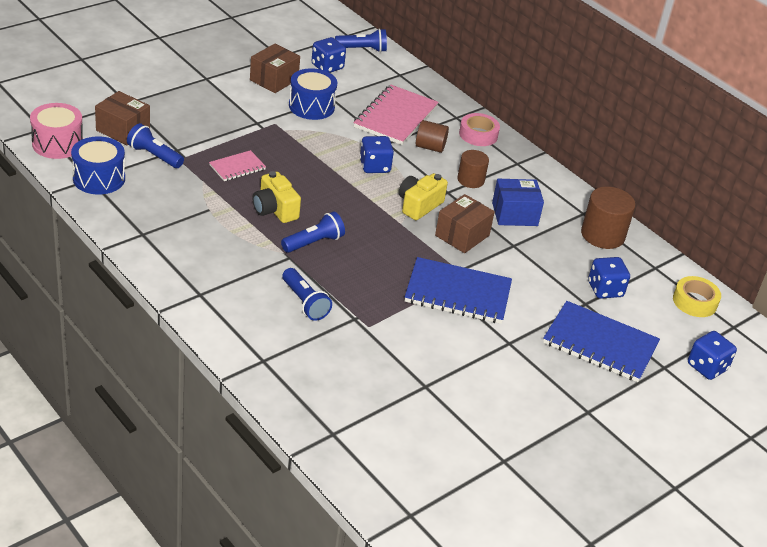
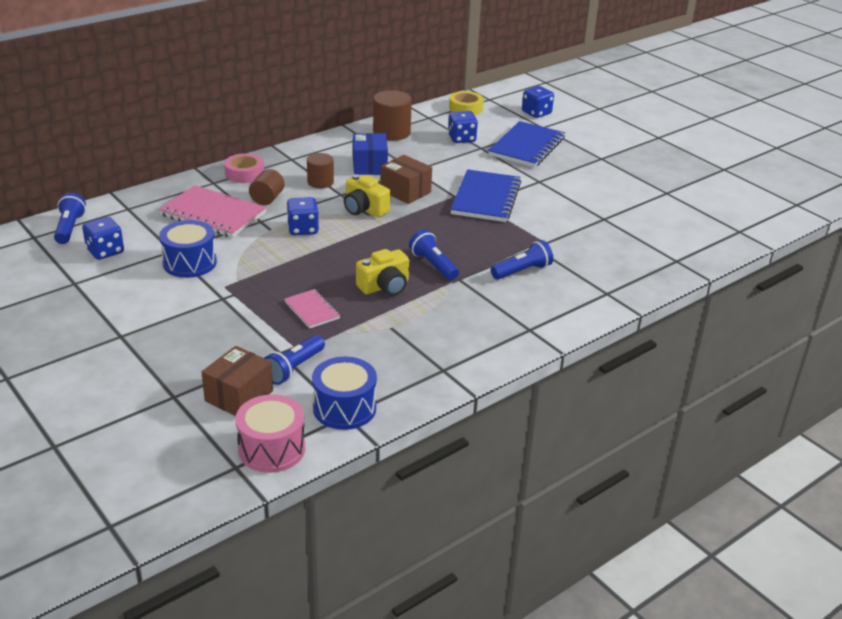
camera: 85 degrees left, 5 degrees down
(274, 80) = (130, 287): brown box -> none

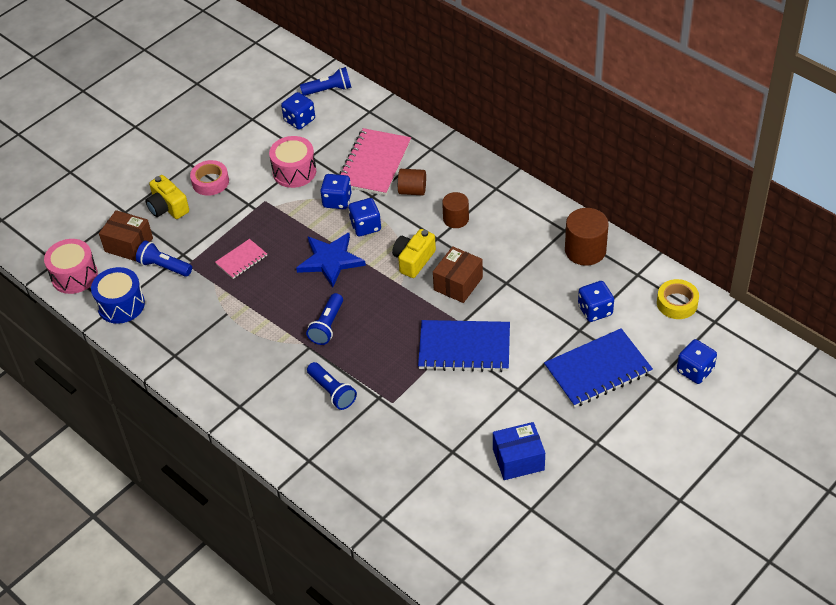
camera: 85 degrees right, 15 degrees up
(190, 263) = (294, 171): blue drum -> pink drum
(244, 173) = (454, 164): pink tape -> pink tape (210, 182)
(254, 241) = (337, 201): none -> blue dice
(342, 254) = (330, 260): none -> blue star
(369, 166) = (502, 247): blue box -> blue box (518, 459)
(385, 287) = (285, 298): yellow camera -> yellow camera (168, 207)
(433, 265) = (327, 326): blue flashlight -> blue flashlight turned 150 degrees clockwise
(527, 147) = (597, 370): blue notebook -> blue notebook turned 45 degrees counterclockwise

